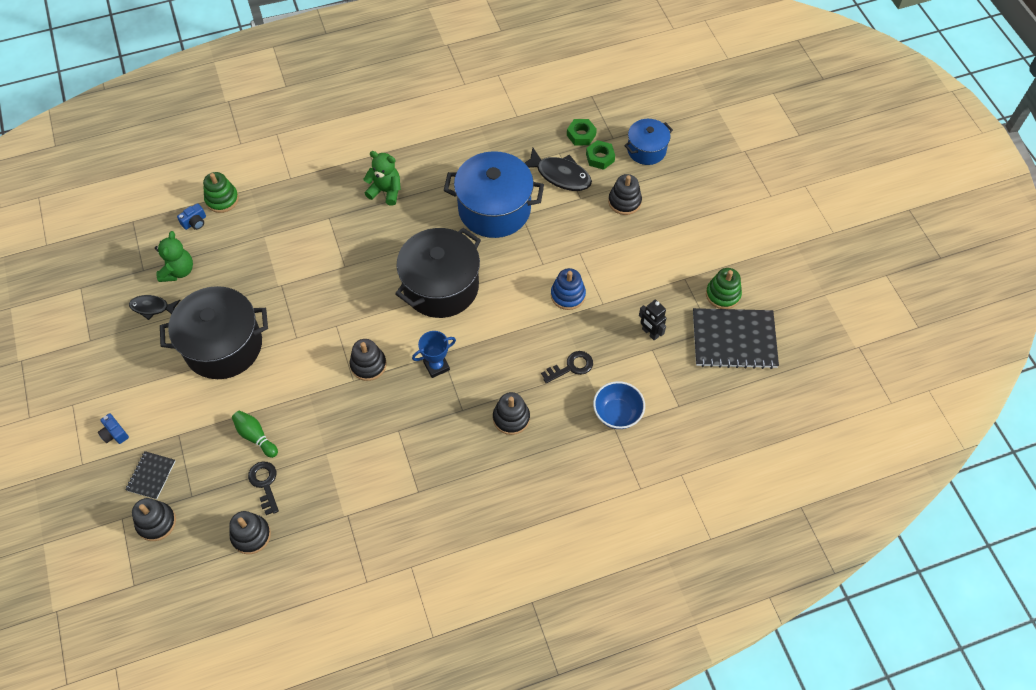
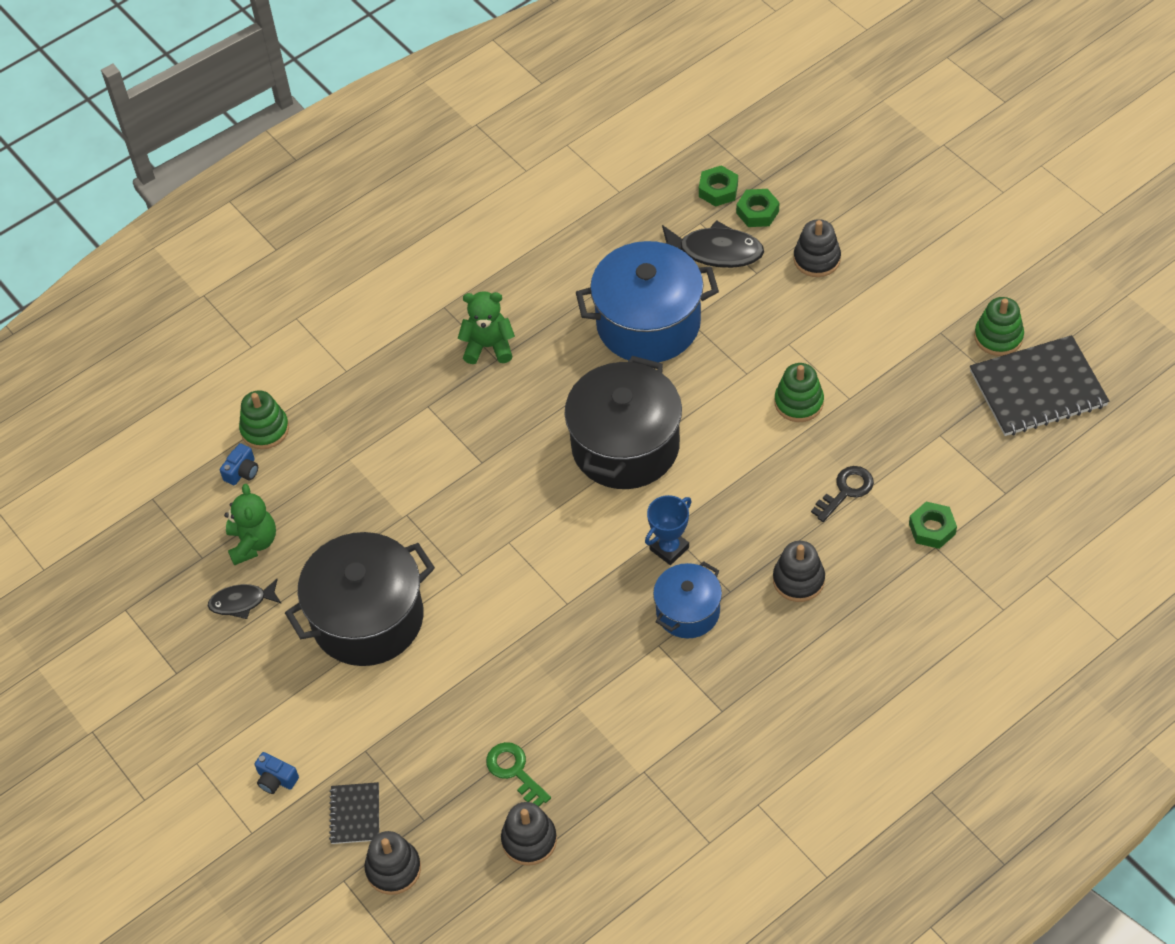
camera: 15 degrees left, 5 degrees down
(255, 436) = (472, 717): green bowling pin -> none
(265, 484) = (514, 771): black key -> green key
(368, 365) = (577, 577): black stacking toy -> none
(568, 295) = (798, 402): blue stacking toy -> green stacking toy
(617, 413) = (932, 529): blue bowl -> green nut
(646, 150) = (814, 183): blue pot -> blue pot (688, 611)
(650, 333) = (927, 415): black robot -> none

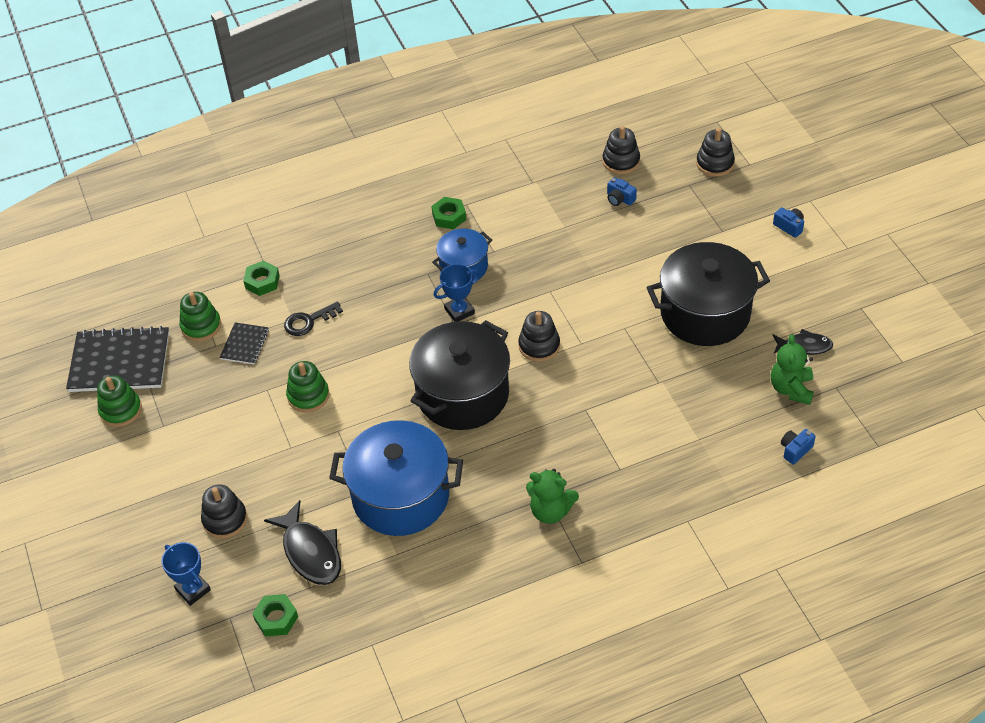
camera: 165 degrees left, 5 degrees down
(265, 429) = (771, 483): green stacking toy -> green stacking toy (201, 326)
(355, 814) = (735, 196): black notebook -> black notebook (244, 344)
(514, 771) = (619, 199): green key -> blue camera
(715, 251) = (310, 552): black fish -> black fish turned 150 degrees counterclockwise
(757, 212) = (252, 583): green nut -> green nut (449, 217)
(798, 580) = (375, 270): black stacking toy -> black stacking toy (539, 346)
(810, 193) = (193, 590): none -> blue trophy

